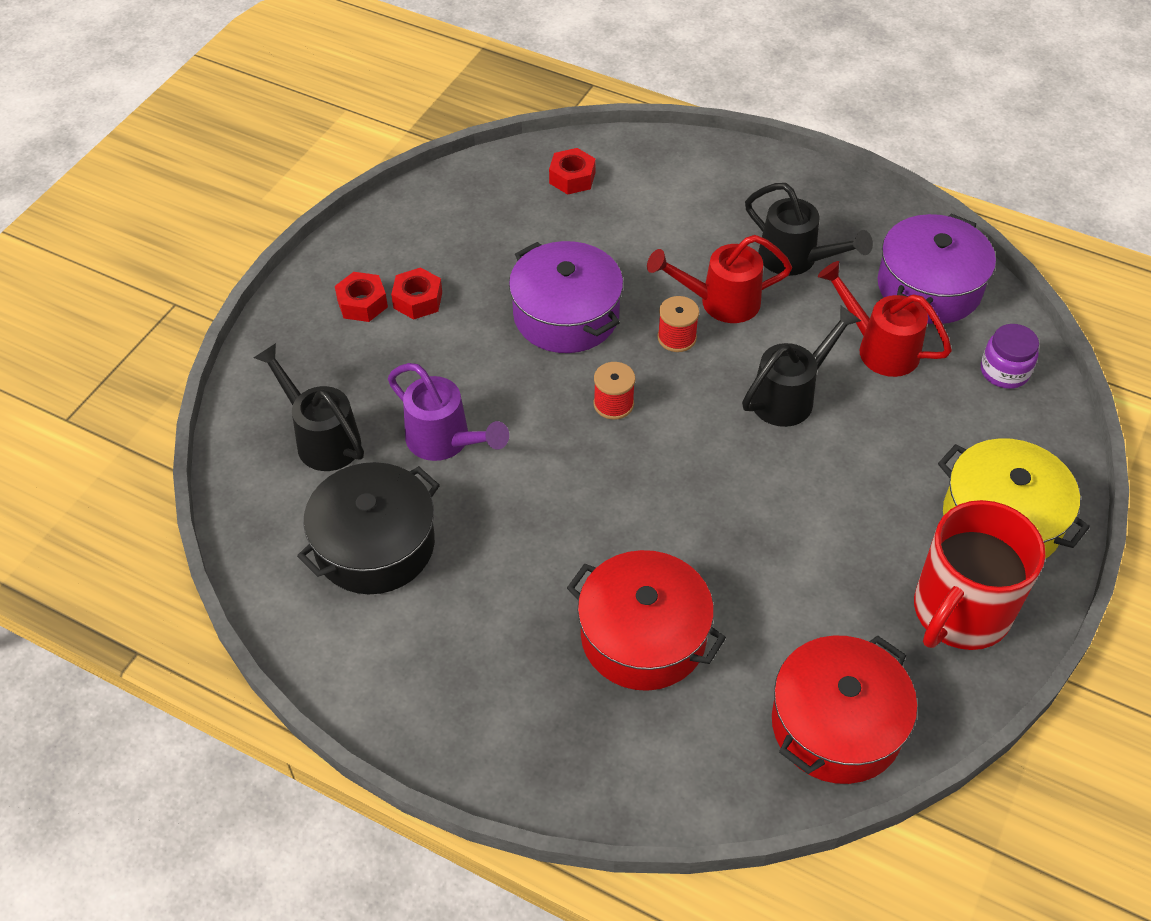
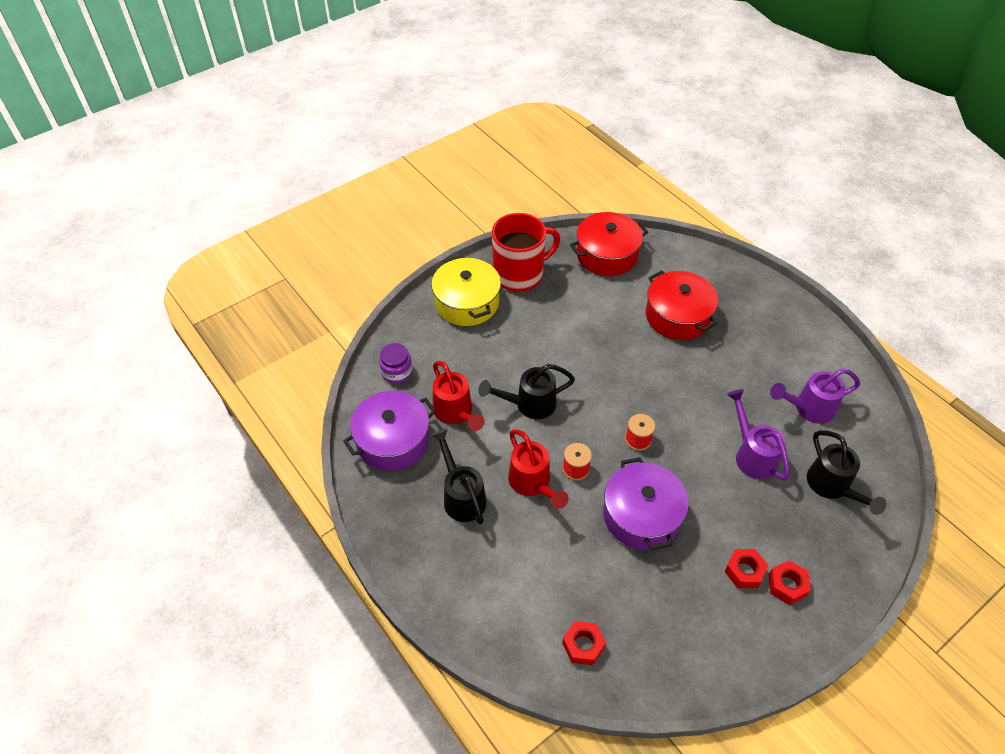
camera: 155 degrees left, 0 degrees up
(375, 545) = (808, 408): black pot -> purple watering can
(720, 302) = (532, 483): red watering can -> red watering can turned 45 degrees clockwise

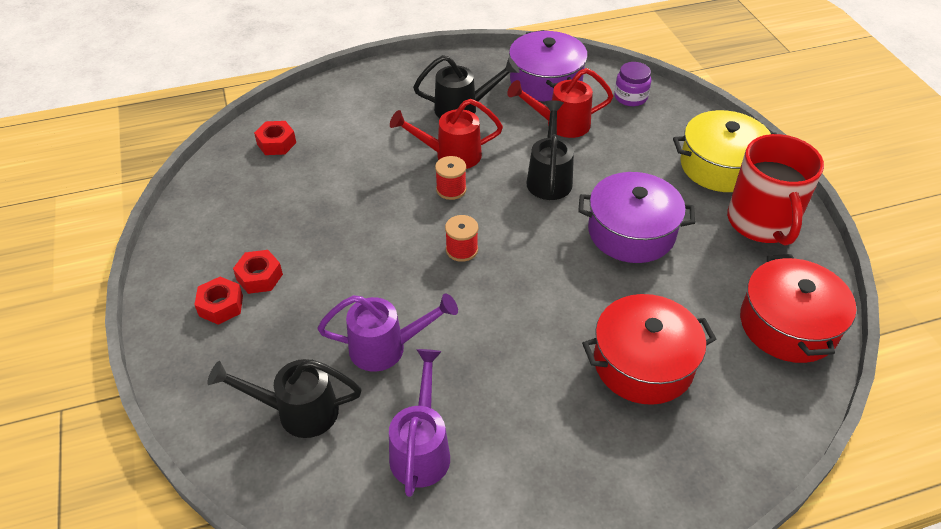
camera: 110 degrees right, 5 degrees down
(641, 515) = (370, 221): purple pot -> purple pot (631, 232)

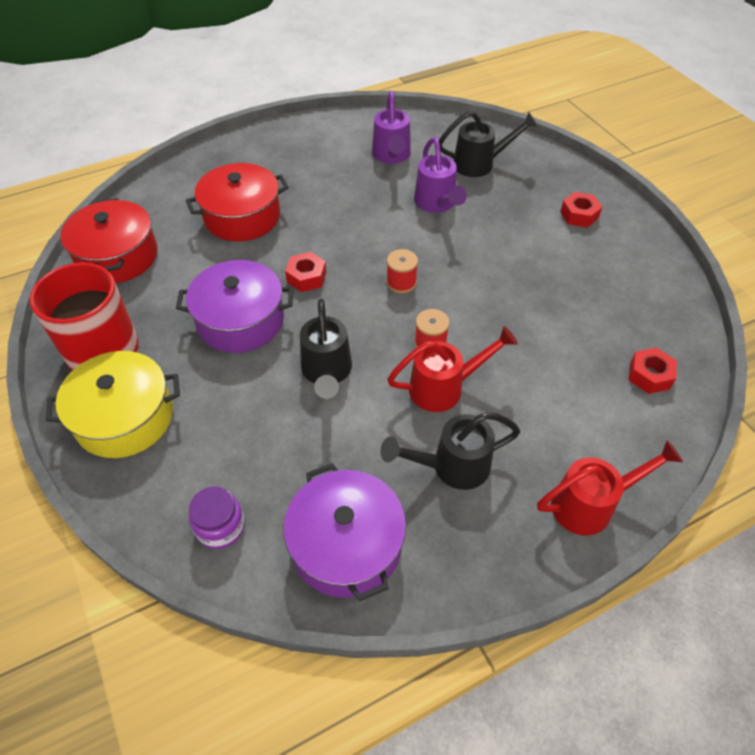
camera: 170 degrees right, 5 degrees up
(259, 277) = (564, 238): red nut -> red nut (306, 277)
(386, 348) = (437, 204): purple watering can -> purple watering can turned 90 degrees counterclockwise
(561, 124) = (318, 457): red watering can -> red watering can (591, 504)

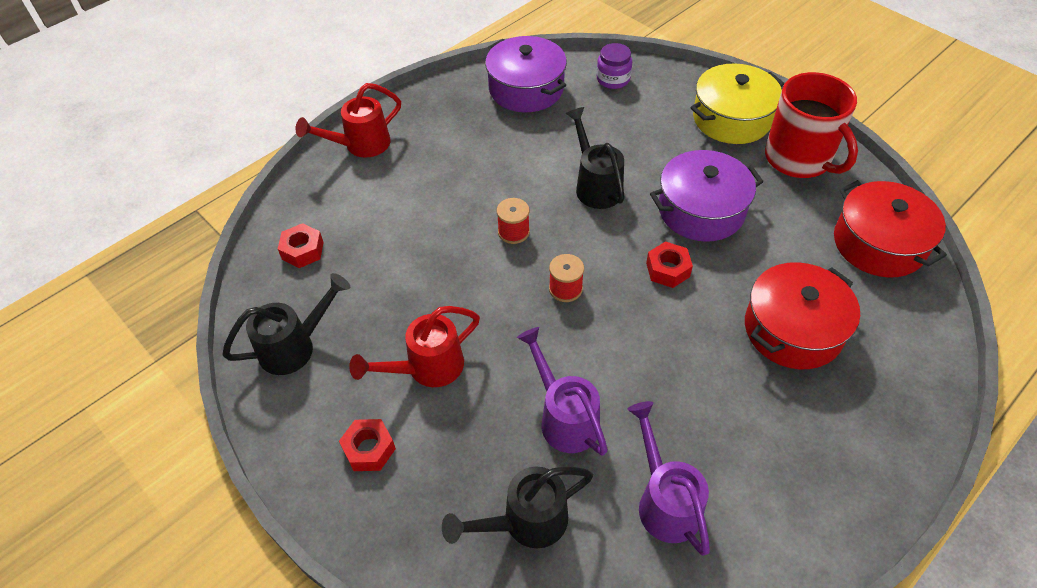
camera: 165 degrees right, 0 degrees up
(444, 388) = (489, 197): red watering can -> red watering can (427, 368)
(452, 466) = (467, 144): black watering can -> black watering can (295, 346)

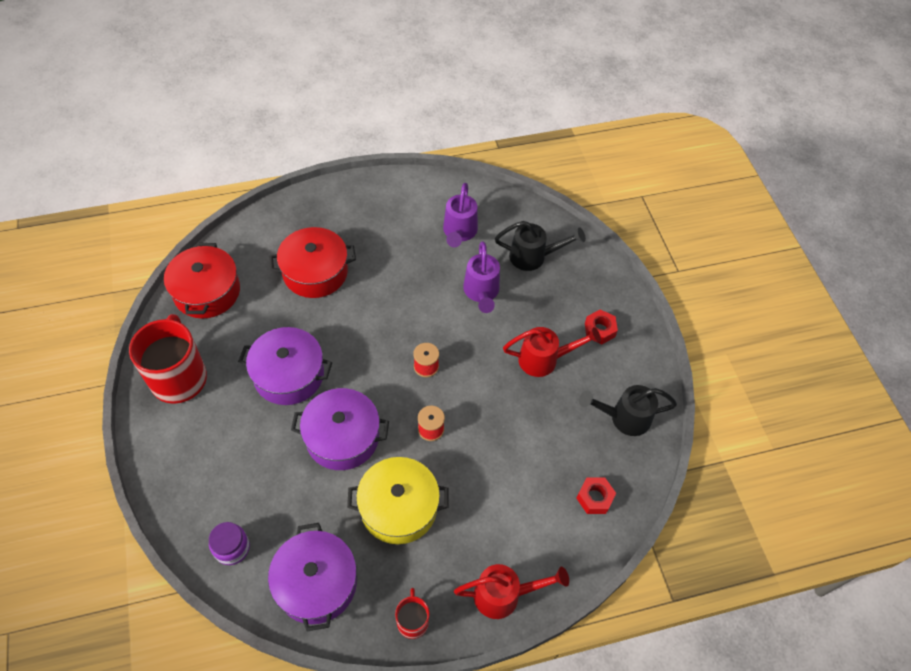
camera: 155 degrees left, 5 degrees up
(430, 101) = (412, 621): none -> red mug
(595, 185) = (342, 437): black watering can -> purple pot
(667, 270) = (351, 344): red nut -> none
(732, 119) = (183, 442): yellow pot -> yellow pot (399, 507)

